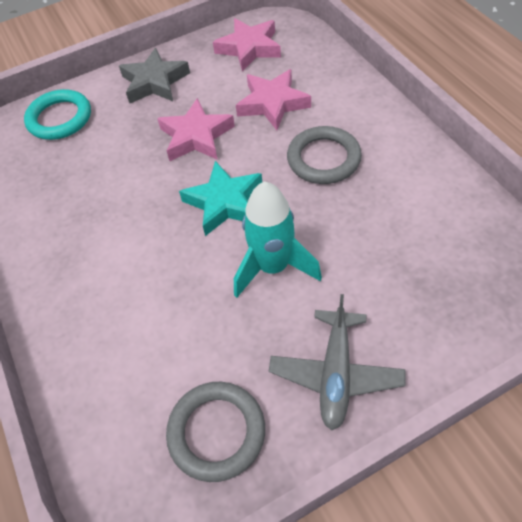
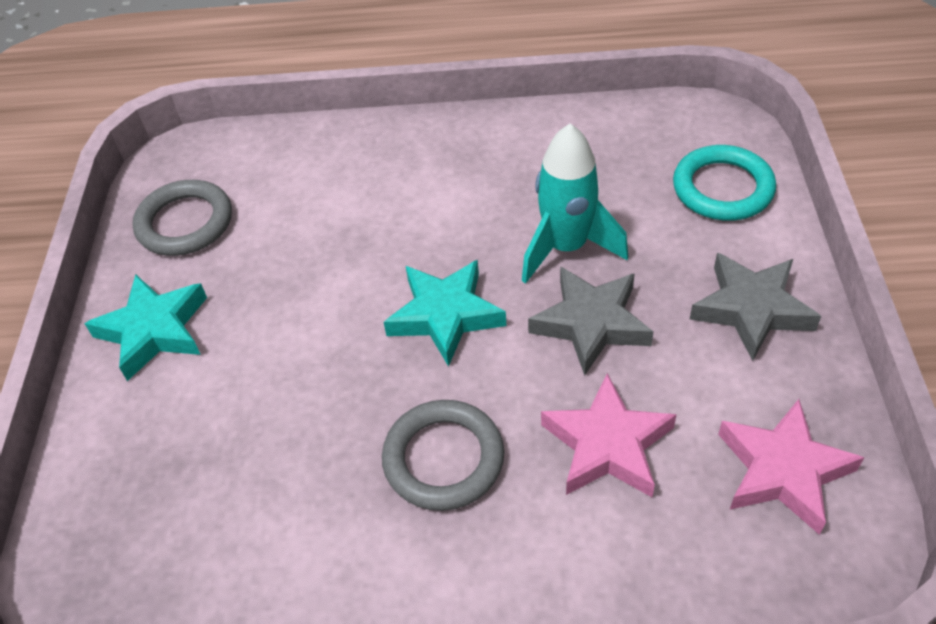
camera: 115 degrees right, 5 degrees down
(196, 136) = (591, 323): pink star -> grey star
(273, 267) = (314, 328): turquoise rocket -> turquoise rocket (566, 248)
(335, 373) = (154, 330): grey plane -> turquoise star

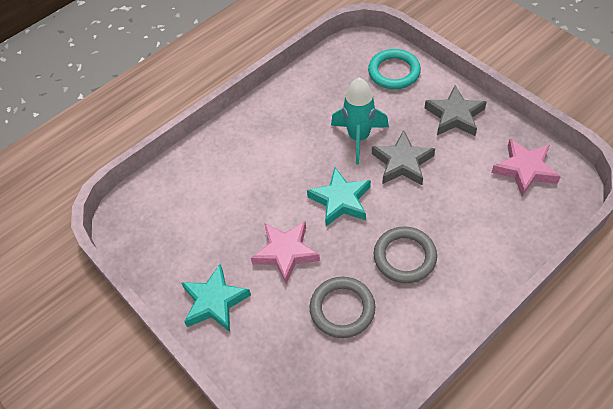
camera: 40 degrees left, 5 degrees up
(185, 223) = (167, 244): grey ring -> grey ring (342, 309)
(607, 445) = (458, 205): pink star -> pink star (286, 253)

